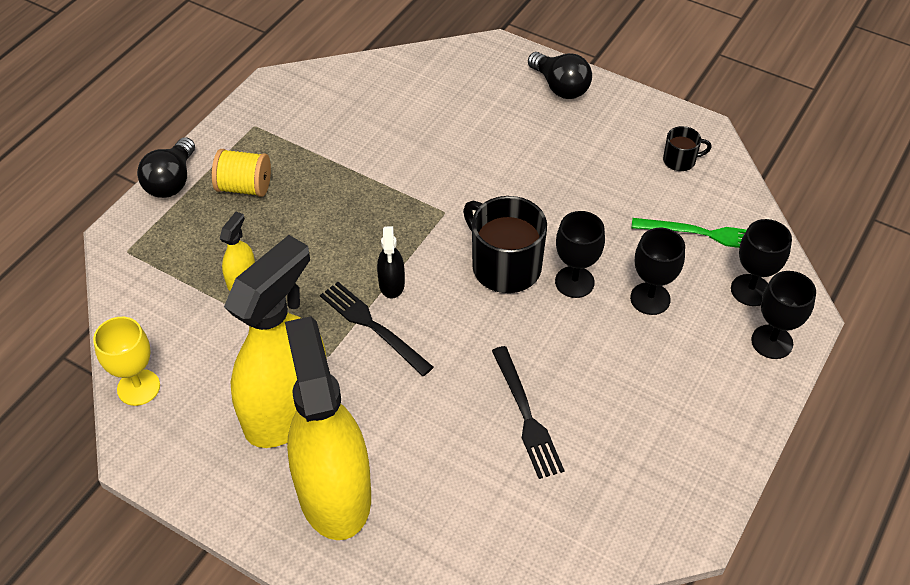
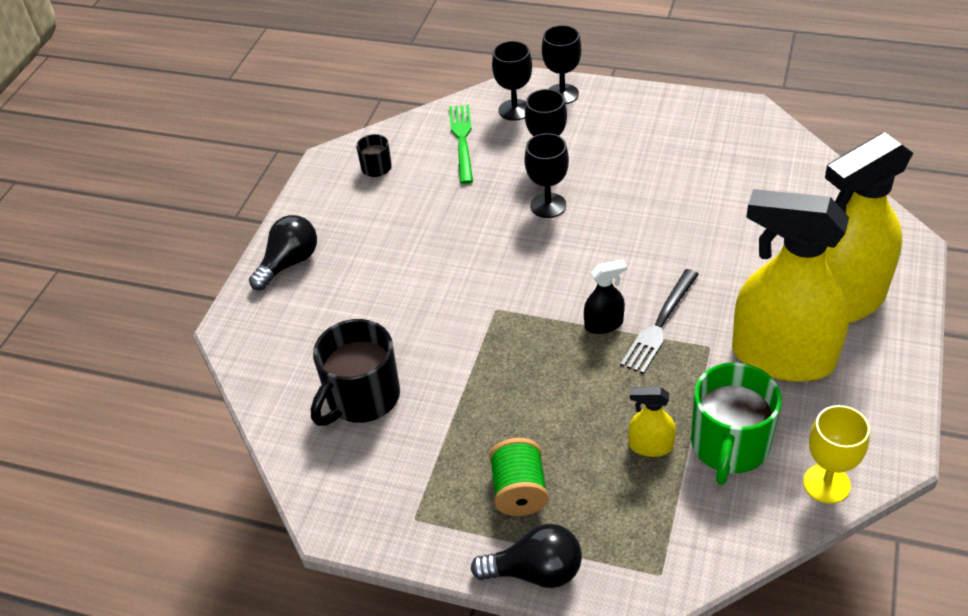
camera: 100 degrees left, 5 degrees down
(213, 333) = (729, 445): none -> green mug
(244, 187) = (519, 491): yellow spool -> green spool
(505, 266) = (548, 252): black mug -> black mug (362, 397)
(526, 416) = (701, 206): black fork -> none

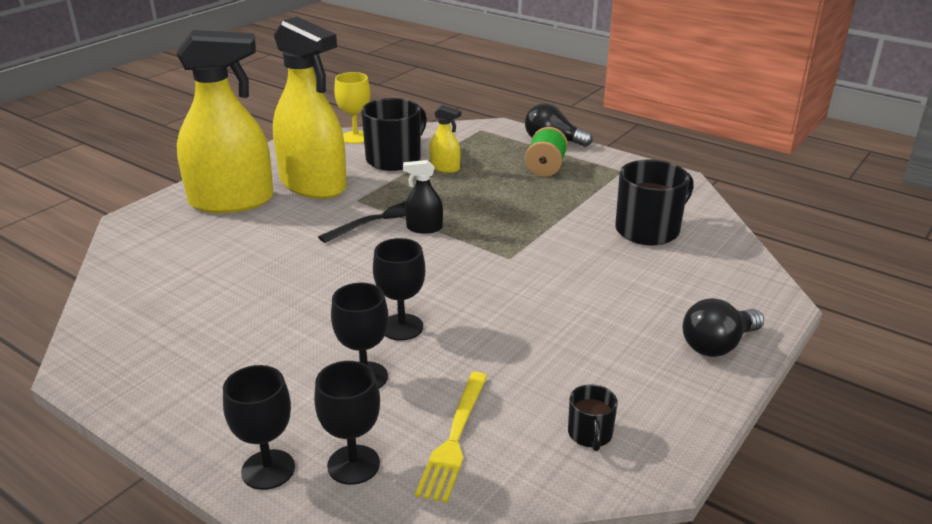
camera: 165 degrees left, 15 degrees down
(462, 140) = (454, 438): green fork -> yellow fork
(729, 445) = (394, 159): green mug -> black mug

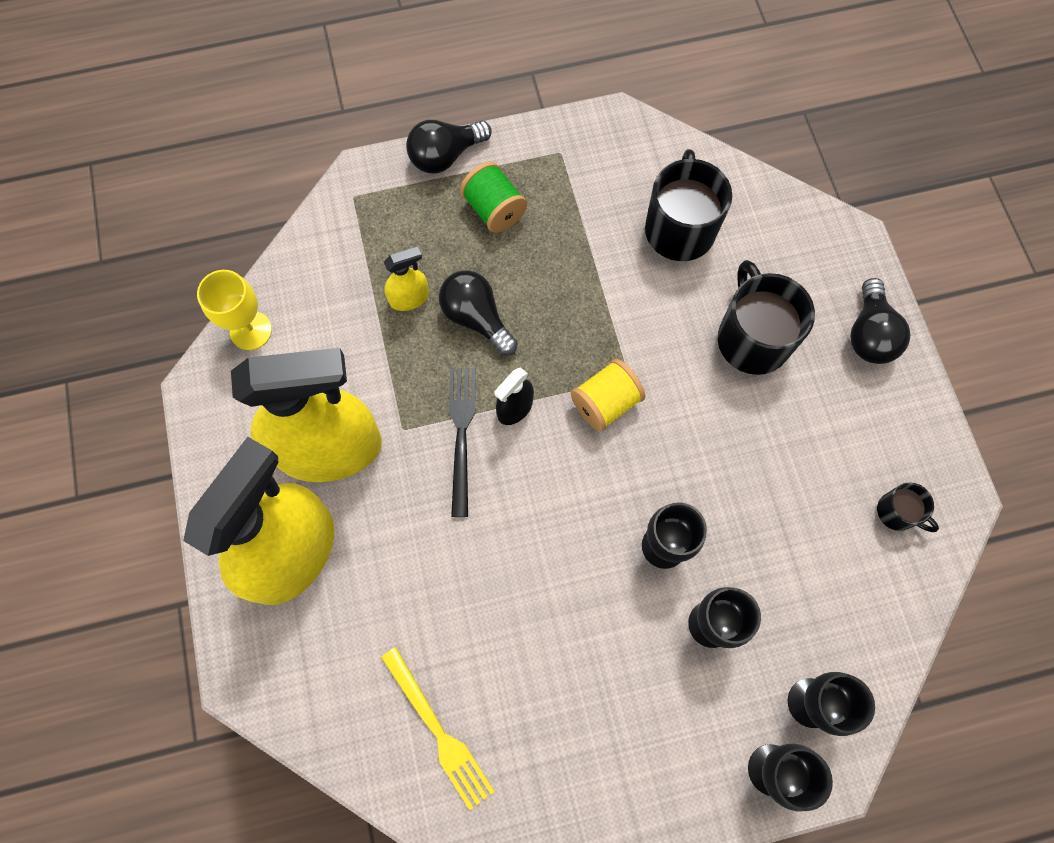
camera: 50 degrees left, 40 degrees up
(394, 159) = (343, 330): black mug -> black mug (752, 338)
(454, 438) = (834, 609): yellow fork -> yellow fork (438, 731)
(465, 191) = (476, 318): none -> black light bulb
(477, 257) = (605, 403): none -> yellow spool

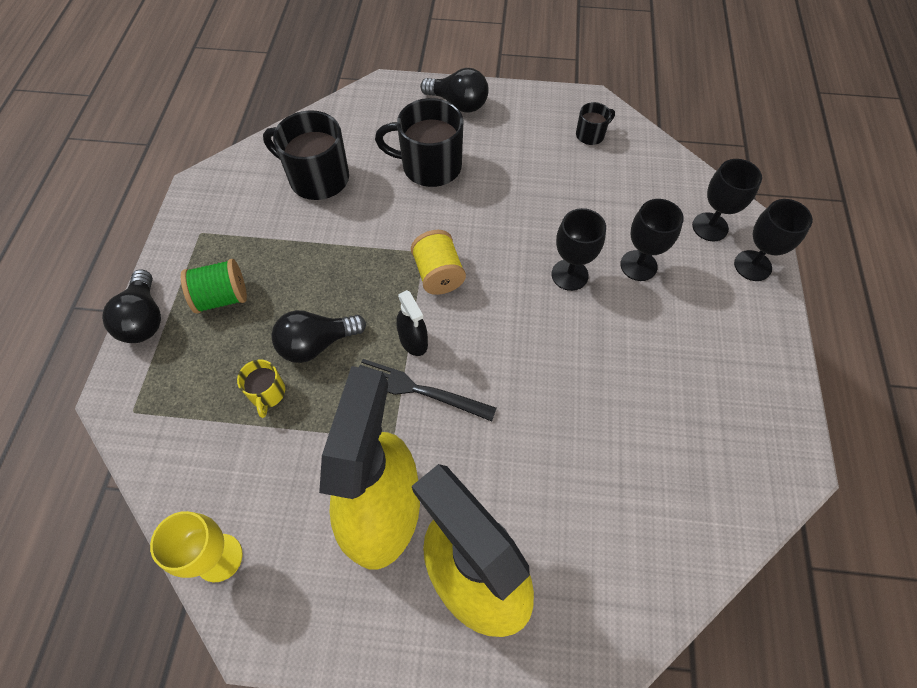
camera: 70 degrees left, 10 degrees down
(409, 298) = (267, 393): yellow spray bottle -> yellow mug
(438, 731) = (679, 493): yellow fork -> none

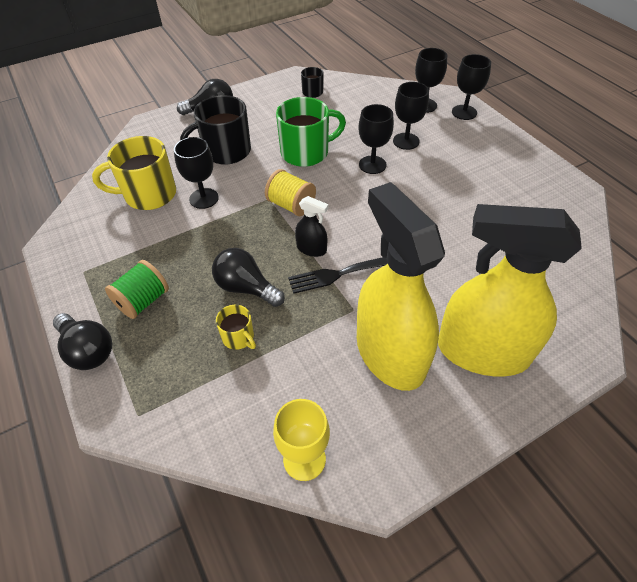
camera: 35 degrees left, 10 degrees down
(316, 344) = (246, 288): black light bulb -> black light bulb turned 90 degrees clockwise
(317, 178) = (149, 194): black mug -> yellow mug
(362, 213) = (204, 198): none -> black goblet
(511, 215) = (306, 152): none -> green mug

